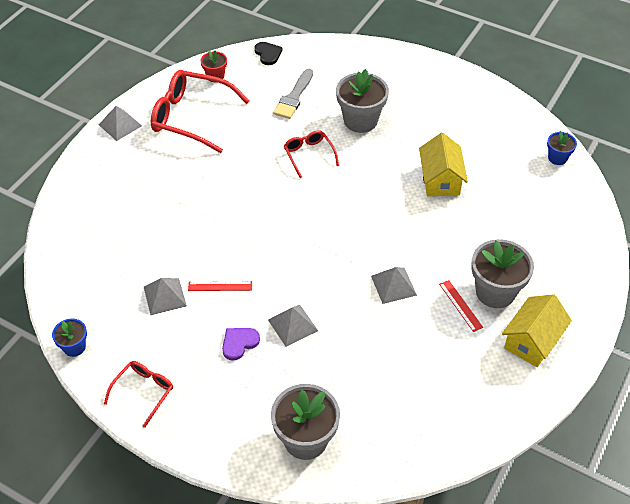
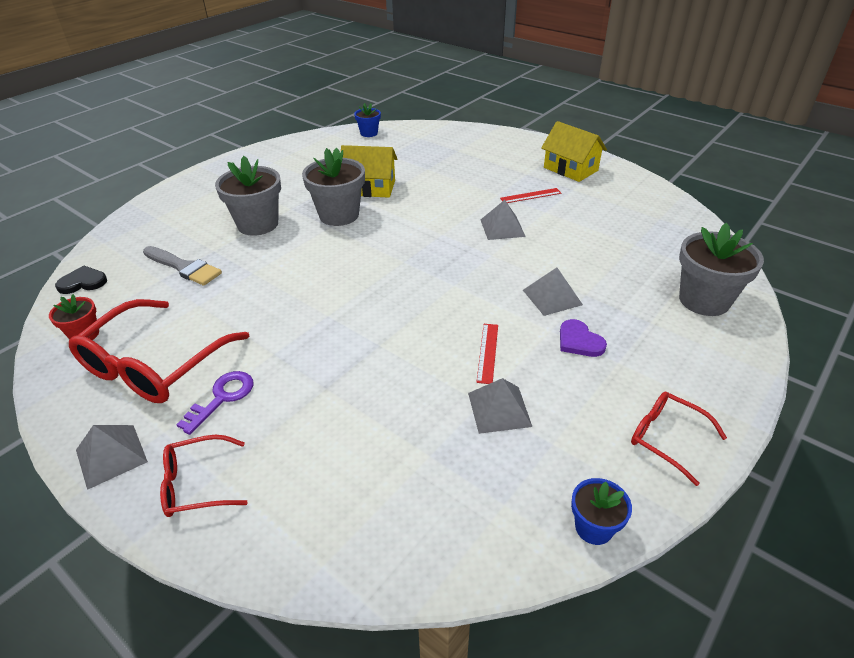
camera: 80 degrees left, 10 degrees down
(165, 157) = (222, 398): none -> purple key
(309, 155) = (293, 264): red glasses -> red glasses (197, 484)
(495, 292) = (516, 178): grey flower pot -> grey flower pot (339, 215)

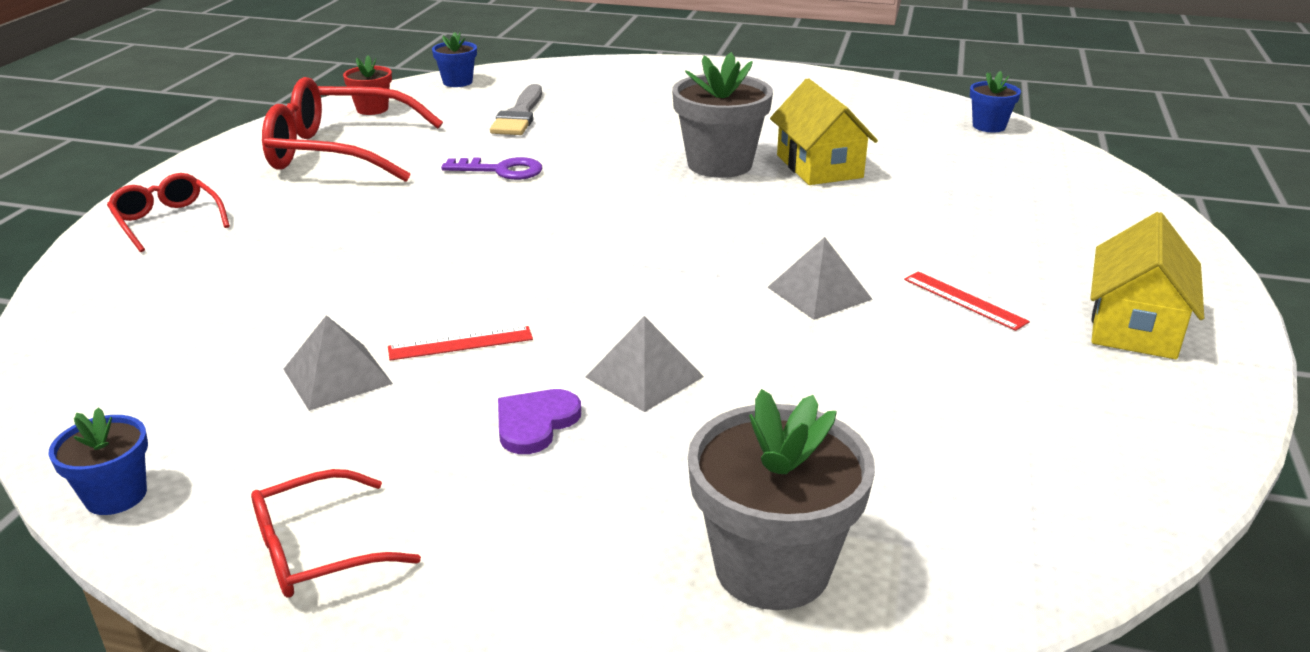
camera: 65 degrees right, 10 degrees down
(83, 282) = (457, 82): black heart -> blue flower pot
(111, 455) = (200, 173): grey pyramid -> none
(222, 398) = (299, 197): purple key -> purple key (501, 170)
(258, 224) = (645, 125): grey flower pot -> none
(666, 438) = (317, 550): red glasses -> red glasses turned 135 degrees counterclockwise

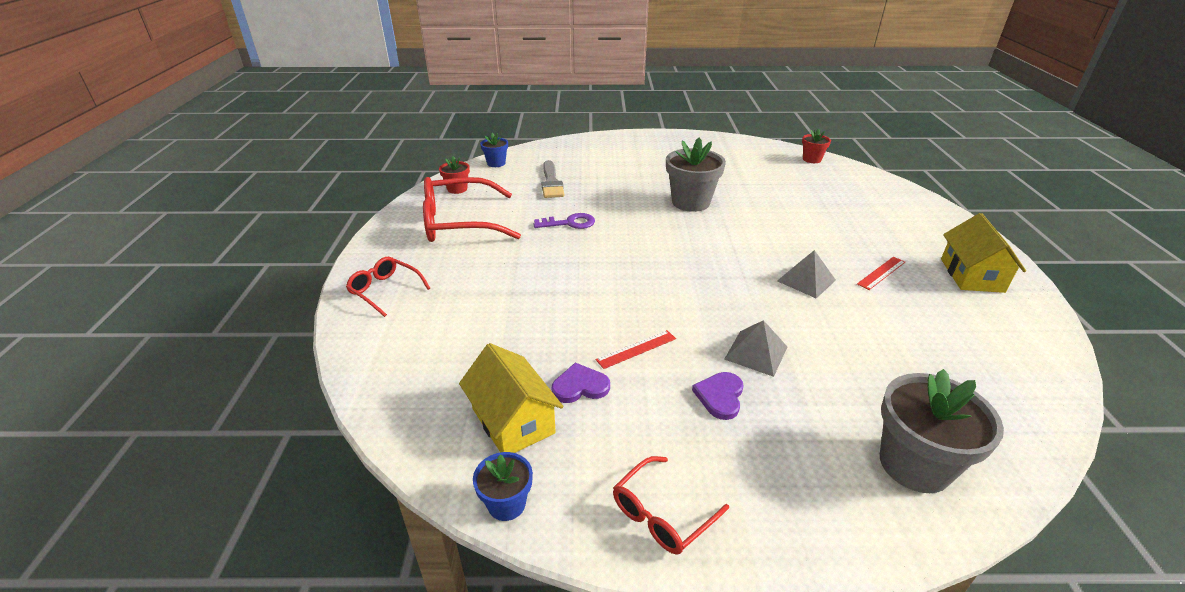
camera: 15 degrees left, 5 degrees up
(337, 376) = (580, 386): grey pyramid -> purple heart
(819, 166) = (745, 196): yellow house -> yellow house (513, 421)
(964, 300) = (881, 273): red ruler -> red ruler turned 75 degrees counterclockwise
(989, 126) = (811, 159): blue flower pot -> red flower pot

